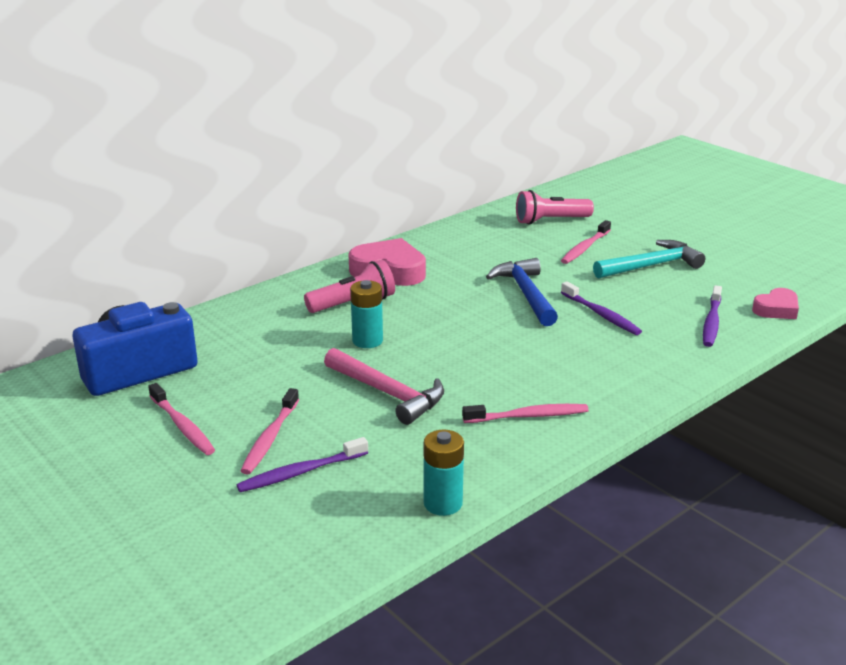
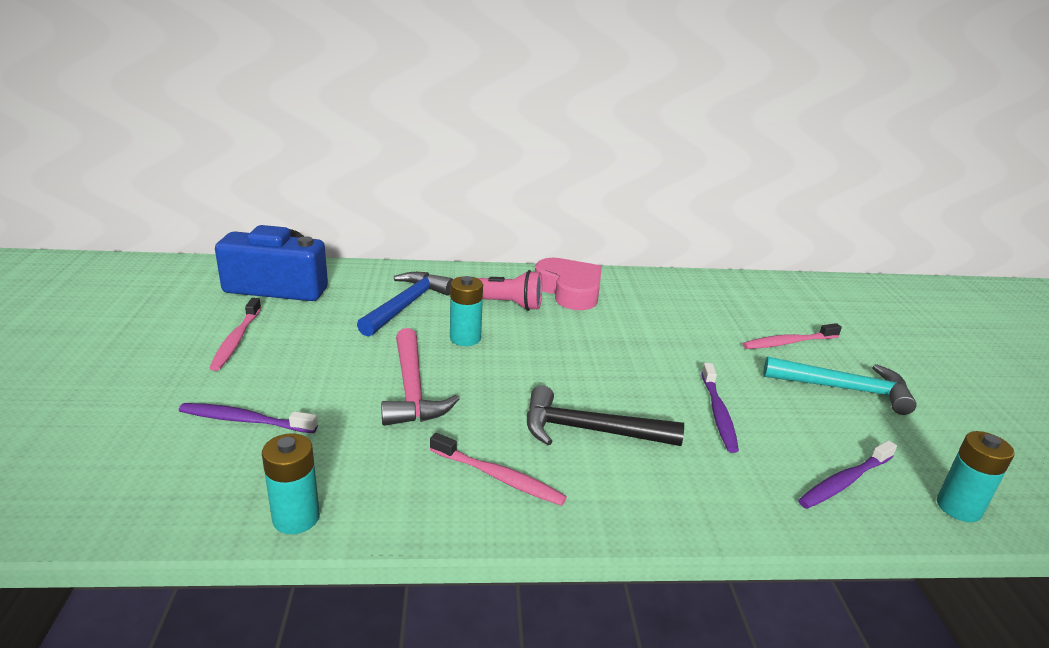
camera: 35 degrees right, 0 degrees up
(270, 438) = (272, 380): pink toothbrush -> none
(526, 294) = (665, 360): blue hammer -> blue hammer (406, 305)
(542, 362) = (590, 430): none -> black hammer
(550, 221) = (784, 305): pink flashlight -> none
(776, 309) = (958, 507): pink heart -> turquoise battery

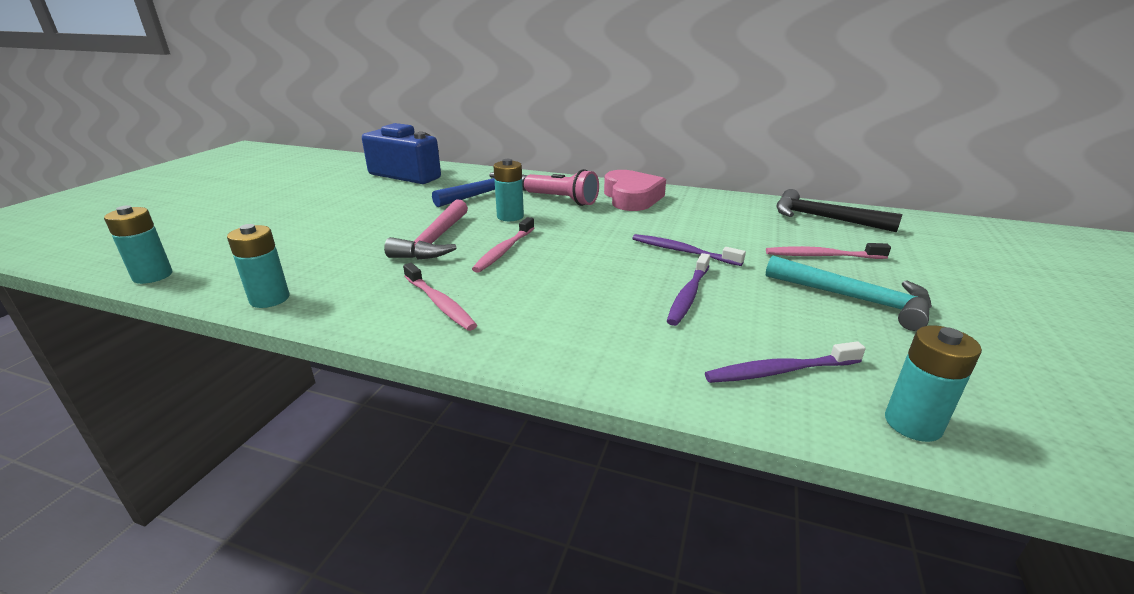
camera: 25 degrees right, 0 degrees up
(88, 520) = (153, 276): none -> turquoise battery
(236, 340) = (348, 199): pink toothbrush -> pink toothbrush (504, 250)
(245, 420) = (302, 241): purple toothbrush -> purple toothbrush (682, 251)
(590, 430) = (550, 287): black hammer -> black hammer (824, 218)

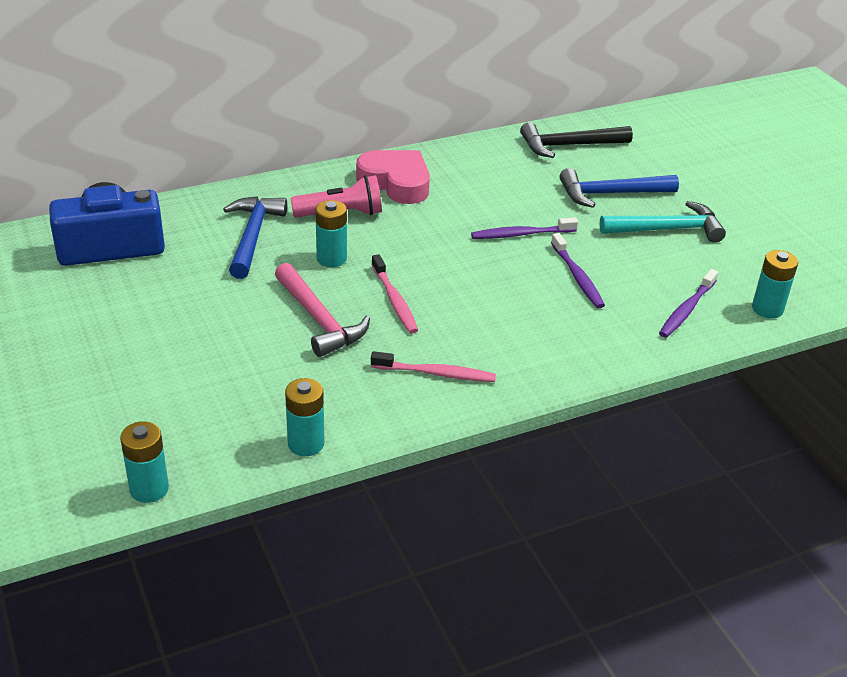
camera: 45 degrees left, 10 degrees up
(822, 256) = (611, 194): pink toothbrush -> blue hammer

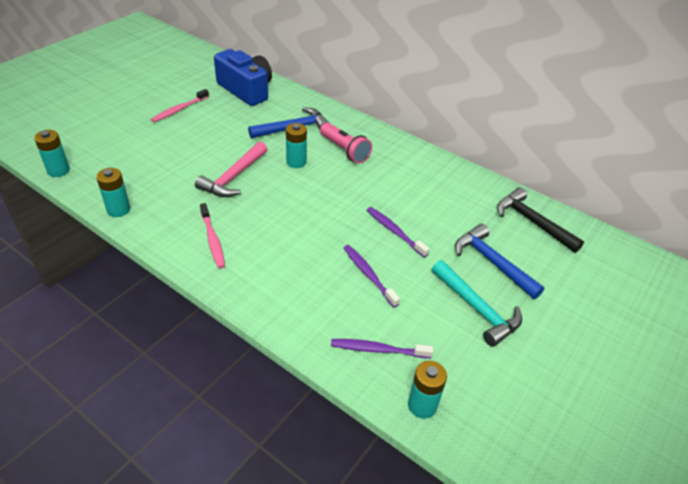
camera: 60 degrees right, 5 degrees up
(394, 300) = (274, 199): pink toothbrush -> pink toothbrush (179, 109)
(396, 183) = (399, 160): pink heart -> none
(577, 277) = (368, 275): purple toothbrush -> purple toothbrush turned 105 degrees clockwise

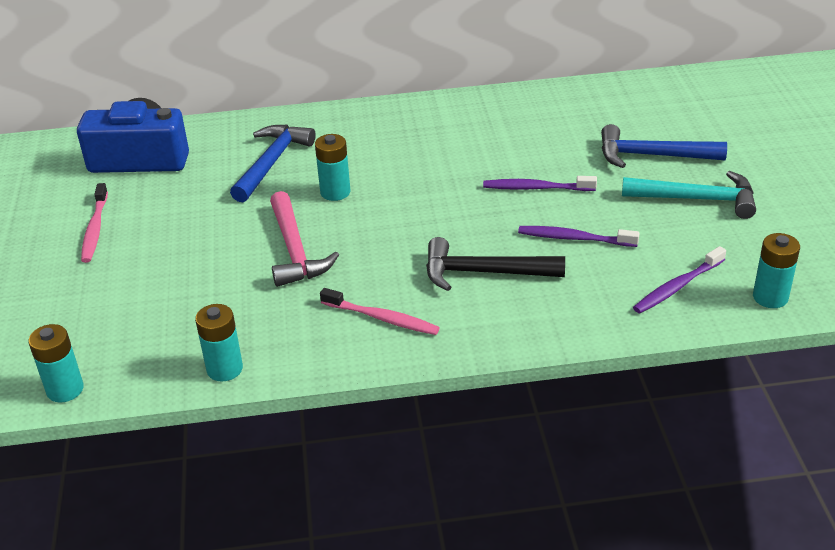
camera: 40 degrees left, 5 degrees down
(344, 150) = (365, 149): pink flashlight -> none
(532, 222) = (631, 101): black hammer -> black hammer (484, 273)

